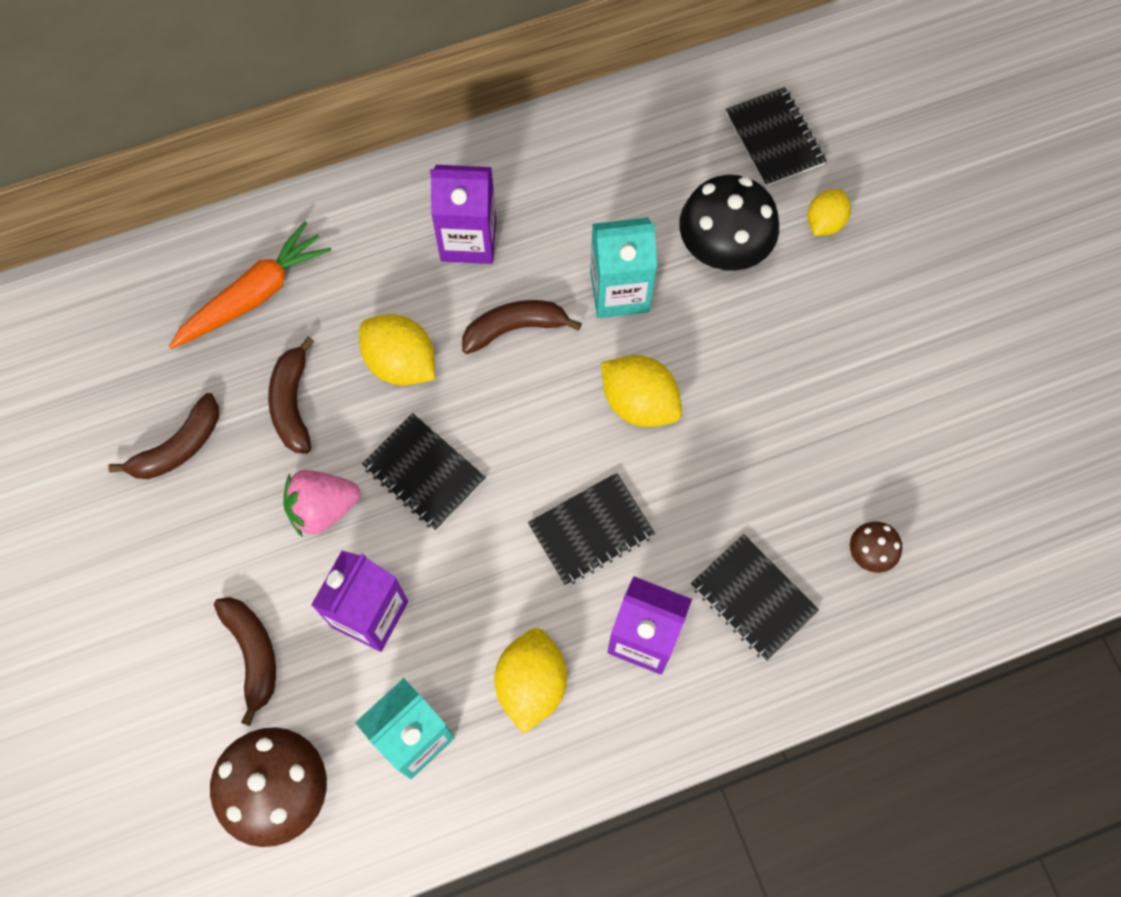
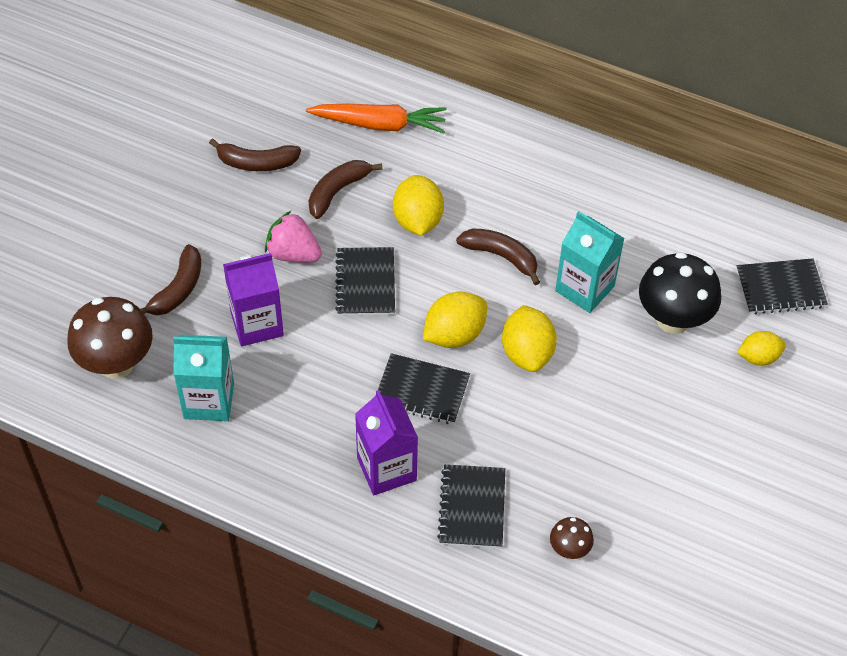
camera: 45 degrees right, 15 degrees down
(468, 239) = (528, 192): purple carton -> none
(531, 684) = (298, 434): yellow lemon -> yellow lemon (454, 334)
(774, 139) = (780, 288): black notebook -> black notebook turned 60 degrees clockwise

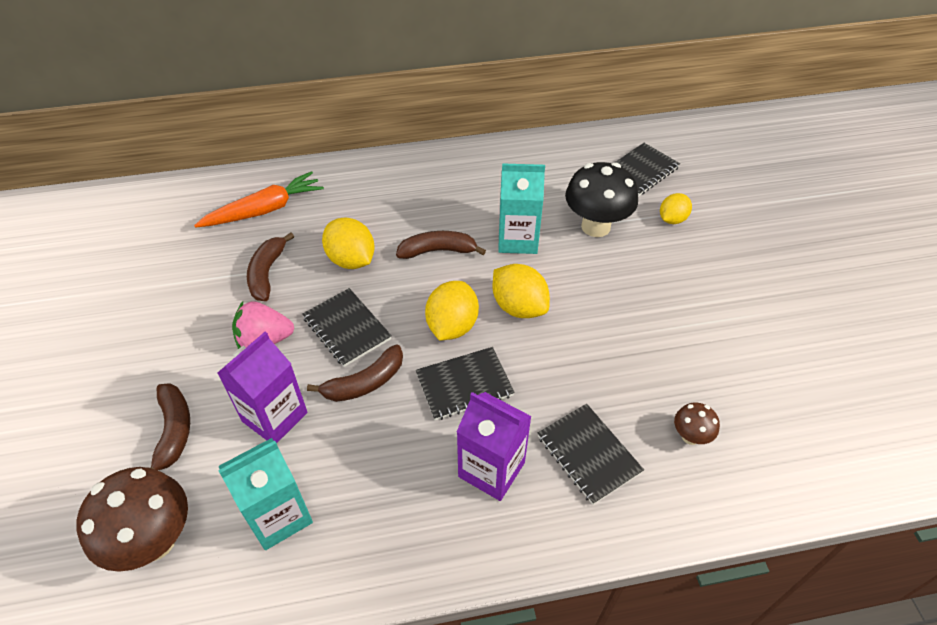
camera: 35 degrees left, 5 degrees down
(256, 163) = (177, 288): brown banana -> brown banana (364, 382)

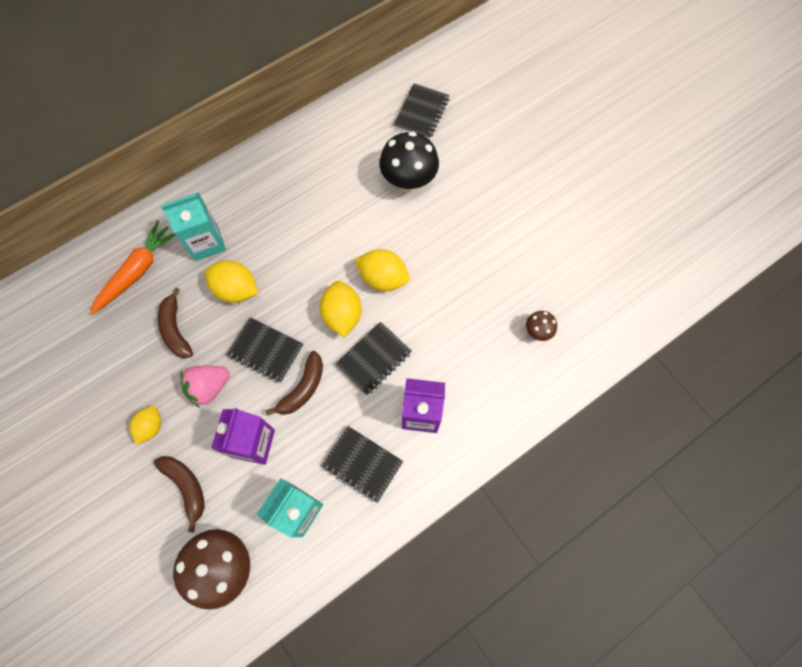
camera: 25 degrees left, 20 degrees up
(438, 251) = (299, 253): brown banana -> none
(517, 239) = (355, 218): turquoise carton -> turquoise carton (206, 242)
(588, 454) = (478, 374): black notebook -> black notebook (362, 464)
(672, 219) = (462, 152): yellow lemon -> yellow lemon (150, 427)

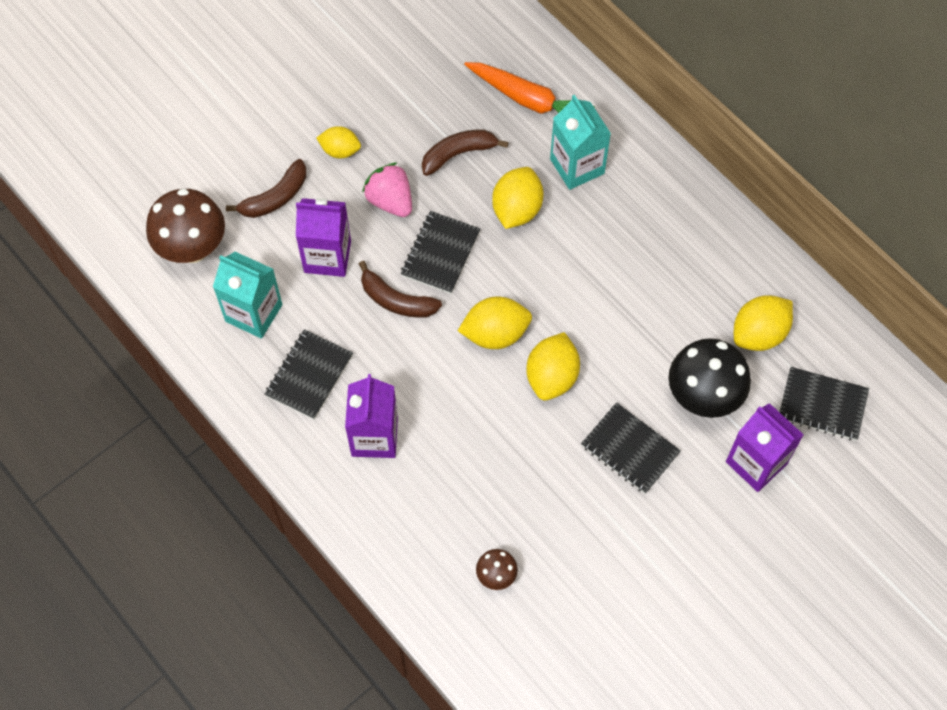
camera: 85 degrees right, 5 degrees down
(364, 141) = (759, 334): none -> yellow lemon
(374, 359) = (440, 376): black notebook -> black notebook (630, 449)
(460, 156) = (756, 463): none -> purple carton

